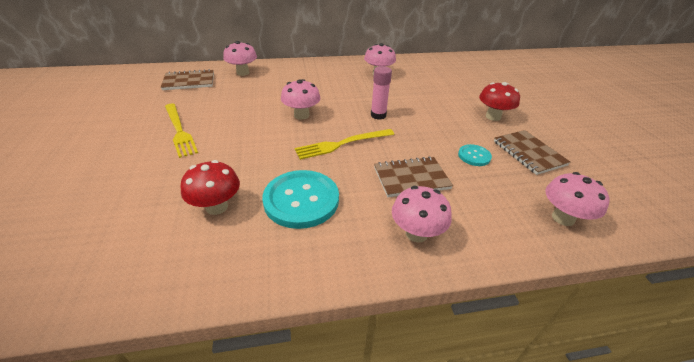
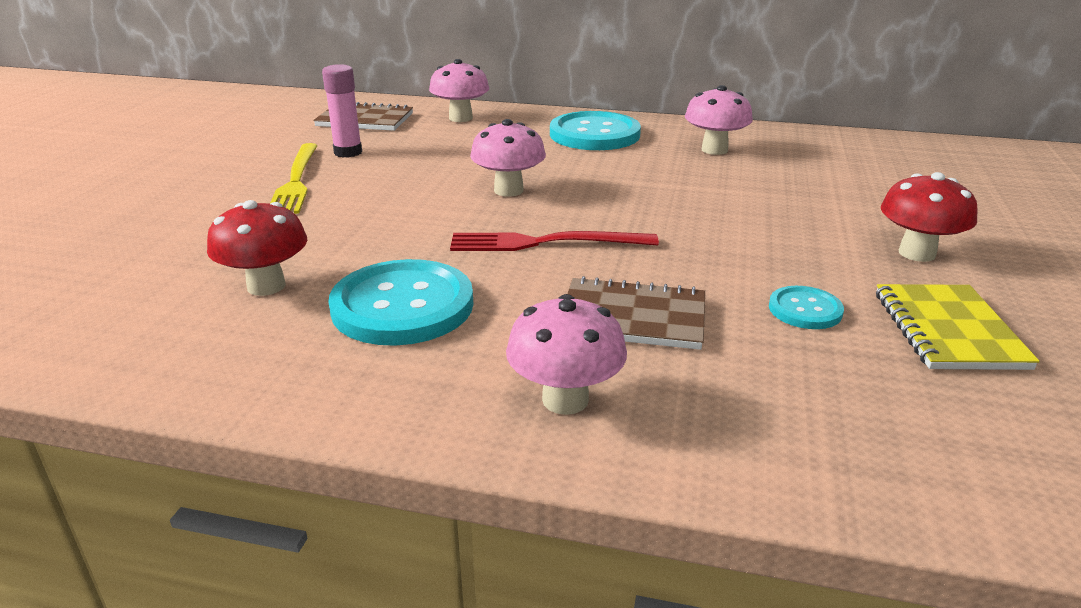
camera: 25 degrees right, 10 degrees down
(318, 73) = (594, 134): none -> turquoise button
(343, 144) = (546, 243): yellow fork -> red fork
(378, 115) = (655, 212): pink glue stick -> pink glue stick (348, 152)
(528, 153) = (948, 330): brown notebook -> yellow notebook
(563, 218) = (926, 456): pink mushroom -> none

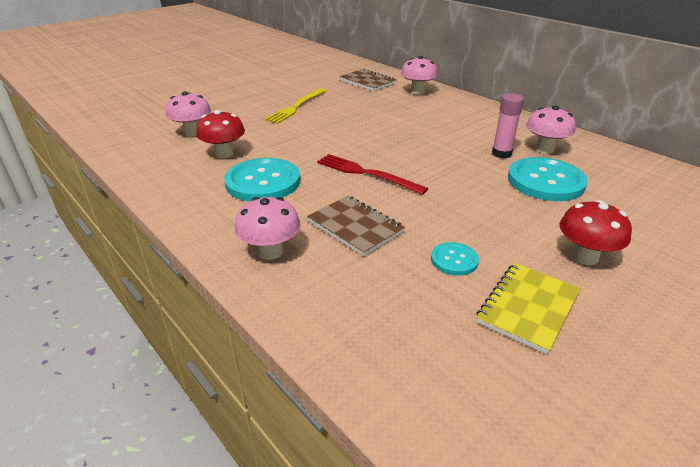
camera: 35 degrees right, 5 degrees up
(348, 152) = (337, 98): pink glue stick -> pink glue stick (501, 153)
(508, 190) = (387, 140): pink mushroom -> pink mushroom (192, 133)
(594, 134) = (481, 120): turquoise button -> turquoise button (545, 181)

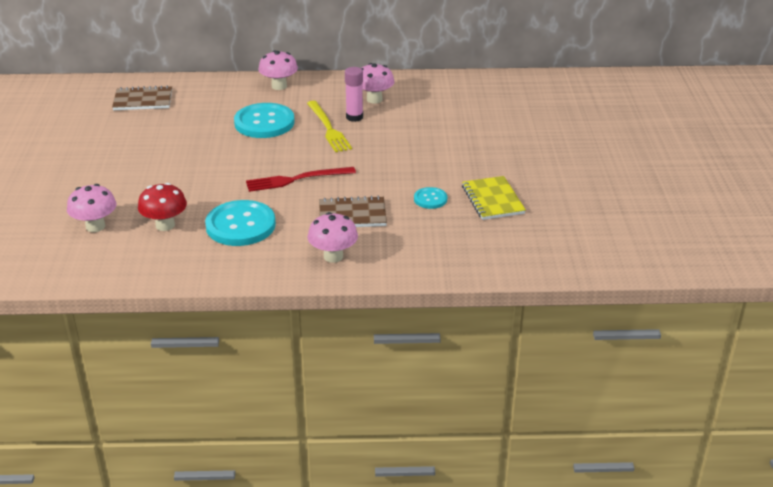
camera: 50 degrees left, 0 degrees up
(296, 106) = (132, 156): yellow fork -> yellow fork (328, 128)
(417, 92) = (206, 91): pink mushroom -> pink mushroom (279, 86)
(545, 181) = (407, 124): turquoise button -> turquoise button (264, 123)
(585, 257) = (483, 159): red mushroom -> none

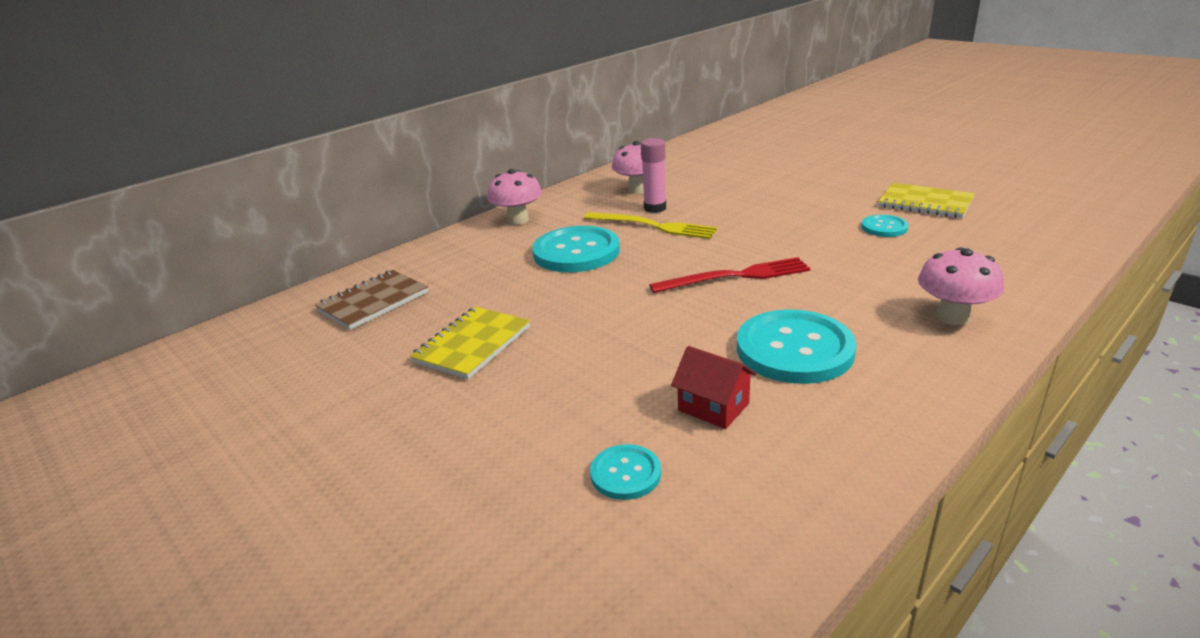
camera: 40 degrees left, 5 degrees down
(95, 226) = (625, 474): pink mushroom -> turquoise button
(140, 145) = (472, 345): none -> yellow notebook
(165, 225) = (713, 407): red mushroom -> red house
(297, 179) = (734, 277): red fork -> red fork turned 135 degrees counterclockwise
(352, 215) = (863, 274): brown notebook -> none

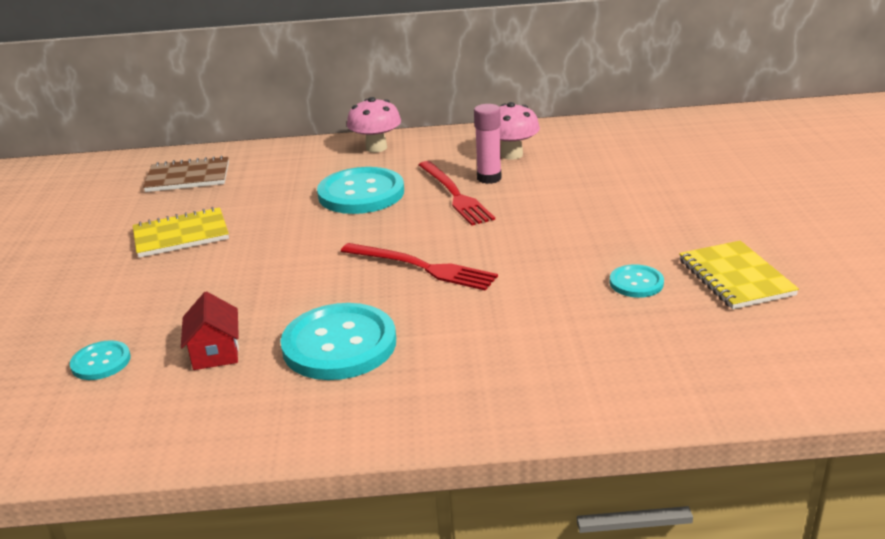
camera: 40 degrees right, 0 degrees up
(652, 226) = (454, 194): yellow fork -> red fork
(952, 317) = (502, 387): pink mushroom -> none

